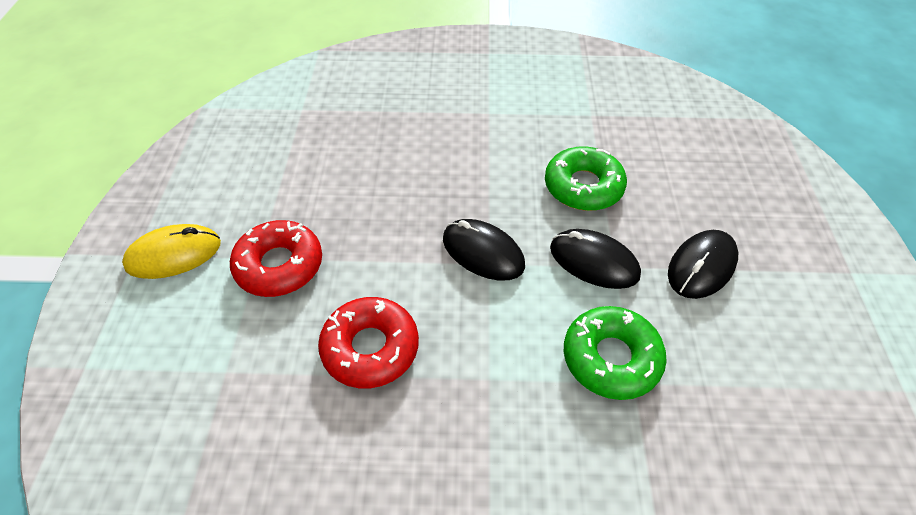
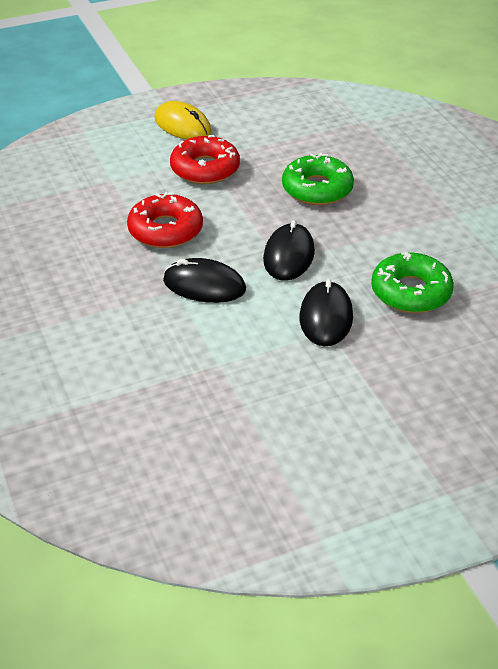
camera: 65 degrees right, 10 degrees down
(611, 358) = (233, 347): green donut -> green donut (317, 189)
(701, 266) = (371, 384): black mouse -> black mouse (204, 285)

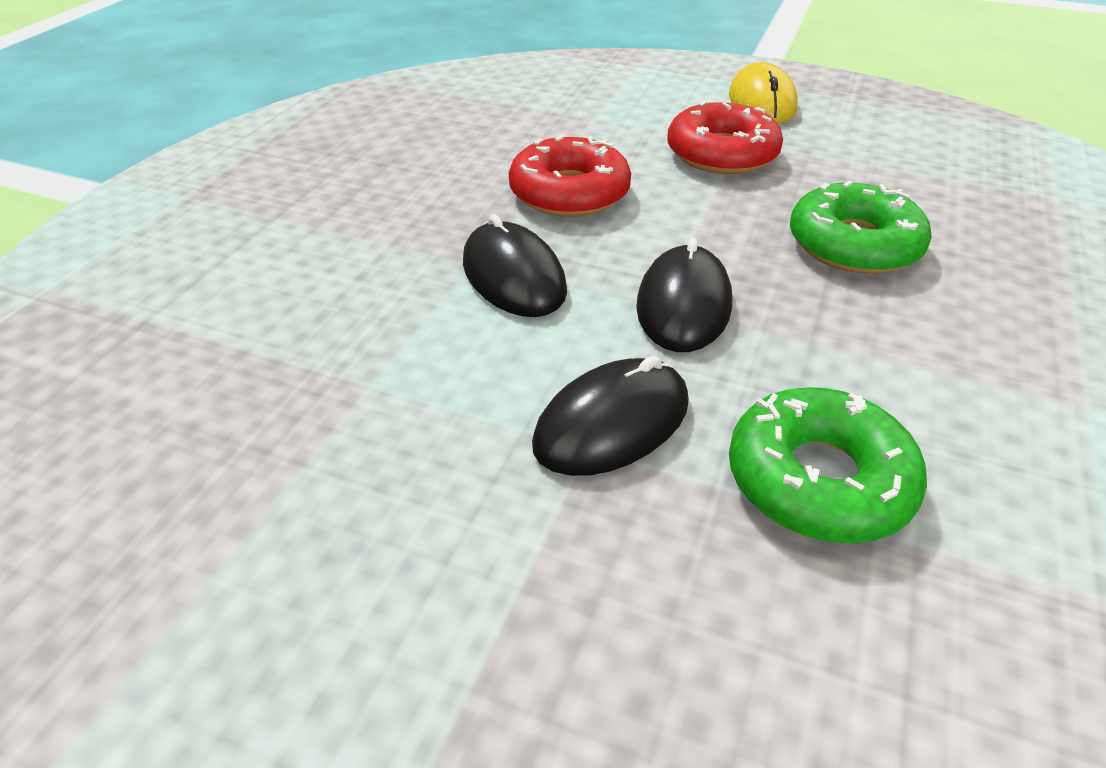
camera: 45 degrees right, 0 degrees up
(289, 255) = (683, 305): black mouse -> black mouse turned 45 degrees counterclockwise

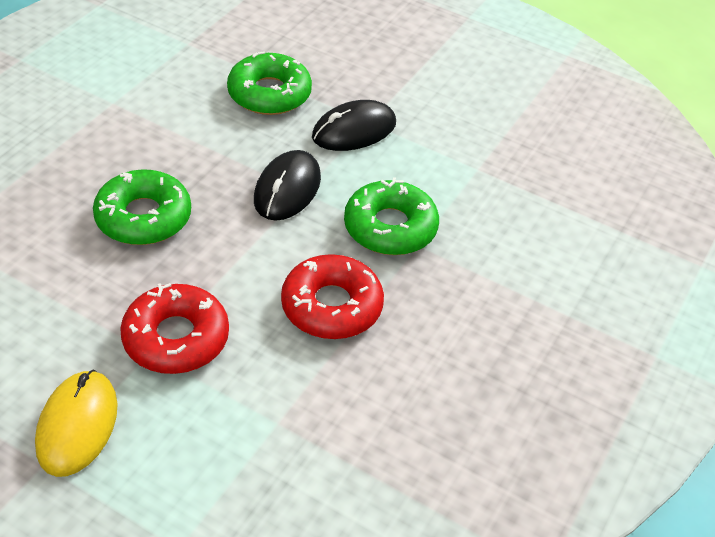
camera: 175 degrees left, 5 degrees up
(513, 276) = (390, 227): black mouse -> green donut

